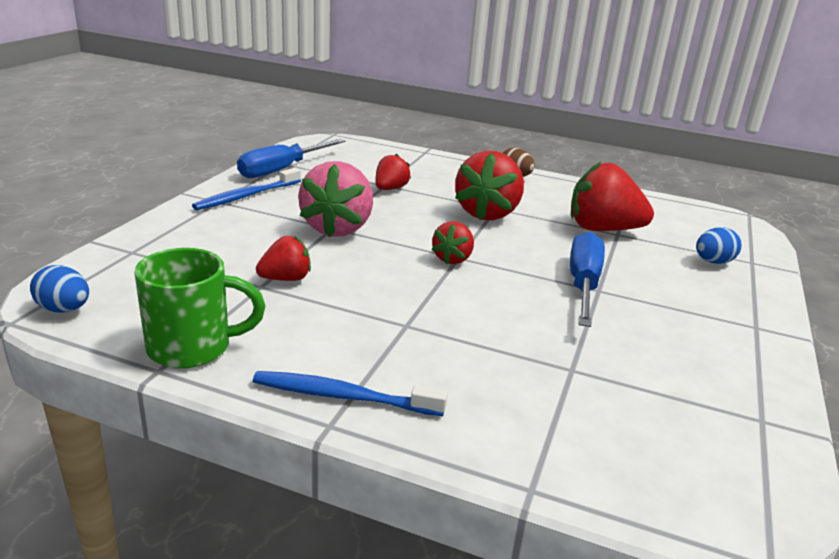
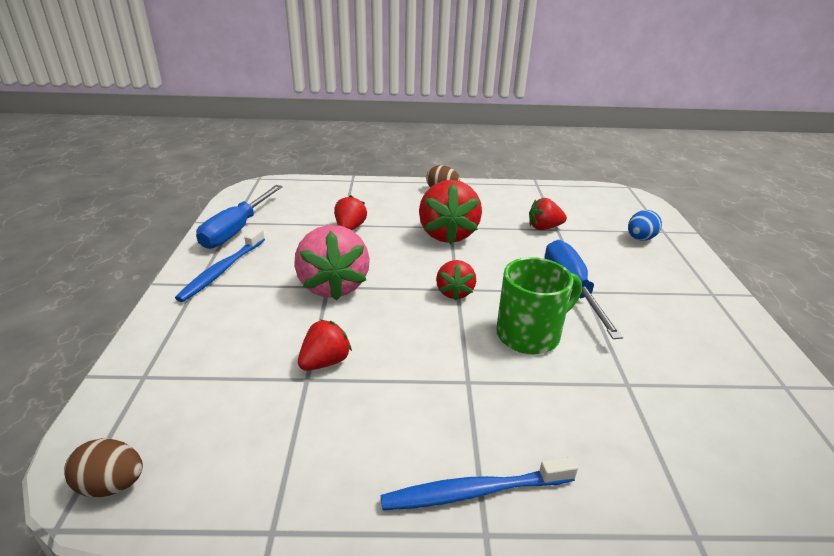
camera: 20 degrees left, 5 degrees up
(64, 309) = (112, 485): blue egg -> brown egg
(192, 347) = (289, 485): green mug -> green mug (530, 334)
(602, 229) = (544, 228): red strawberry -> red strawberry, size x0.55

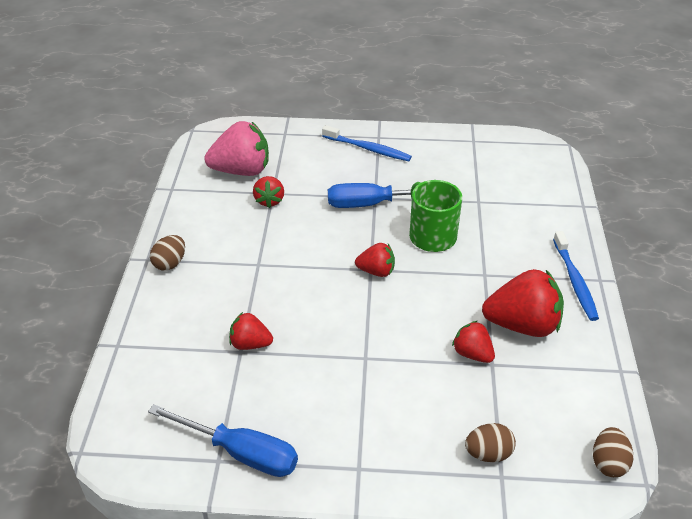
camera: 85 degrees left, 10 degrees up
(177, 367) = (488, 453): none -> brown egg
(222, 270) = (333, 450): blue toothbrush -> blue toothbrush (368, 149)
(333, 286) = (365, 353): pink strawberry -> pink strawberry (242, 171)
(447, 234) = (274, 267): red strawberry -> red strawberry (522, 325)
(640, 239) = (296, 149): blue egg -> none

